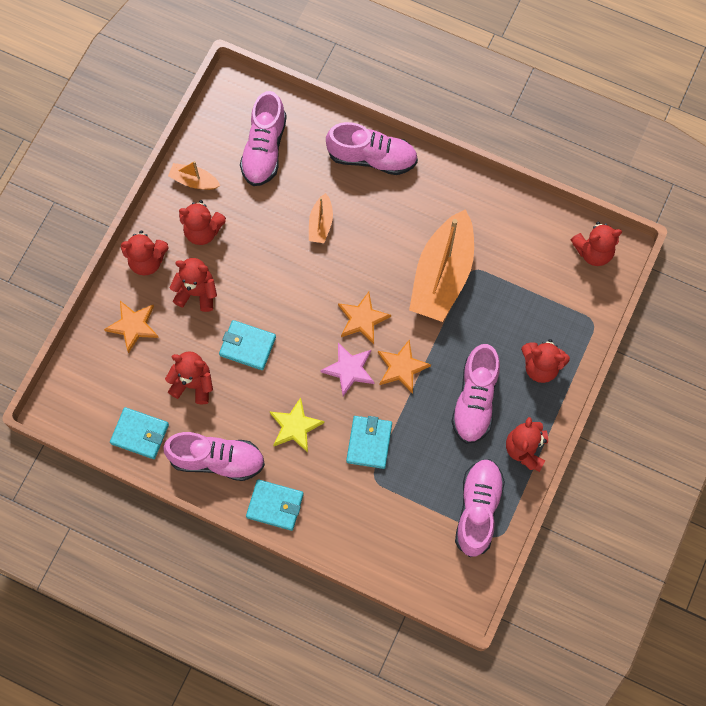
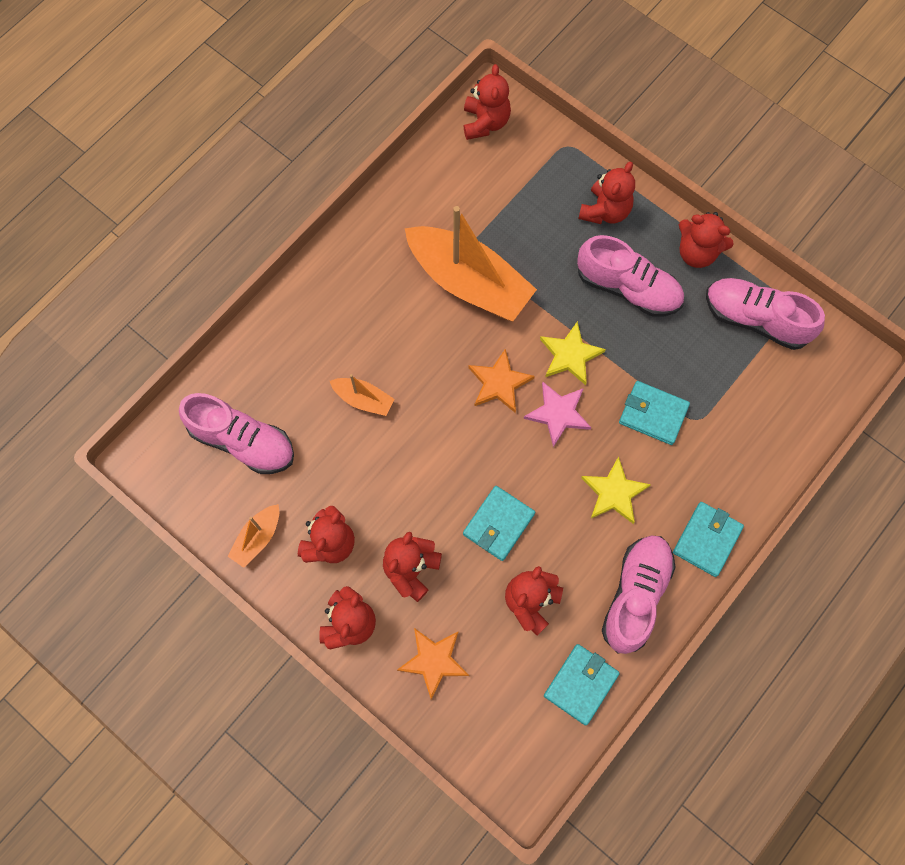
camera: 75 degrees left, 0 degrees up
(372, 158) = (296, 320): pink shoe -> none
(401, 367) = (570, 355): orange star -> yellow star

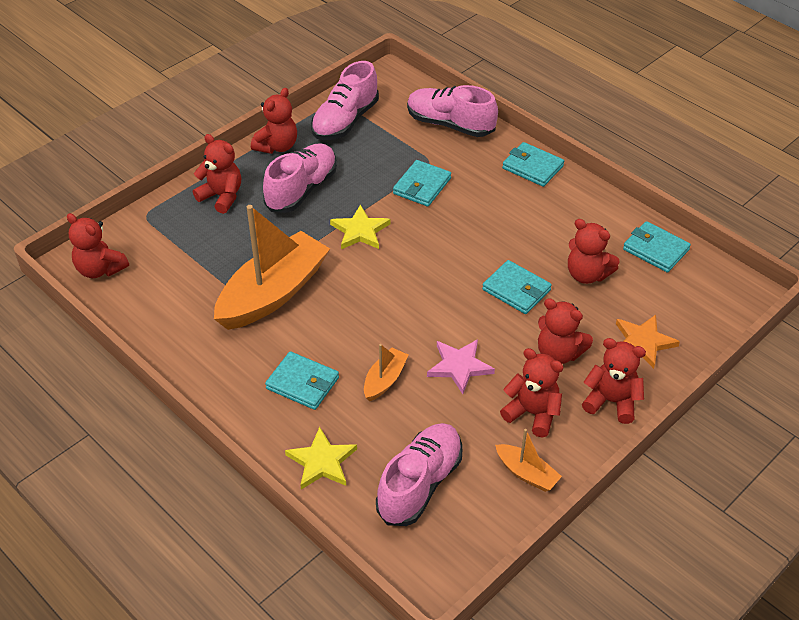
camera: 85 degrees left, 25 degrees down
(354, 325) = (302, 383): none -> turquoise wallet
(485, 122) = (100, 269): red teddy bear -> red teddy bear turned 150 degrees counterclockwise
(499, 383) = (380, 279): orange star -> none
(558, 413) = (415, 243): pink star -> pink star (459, 366)
(614, 492) = (490, 215): yellow star -> yellow star (322, 462)
(635, 595) = (579, 211): pink shoe -> pink shoe (450, 124)

